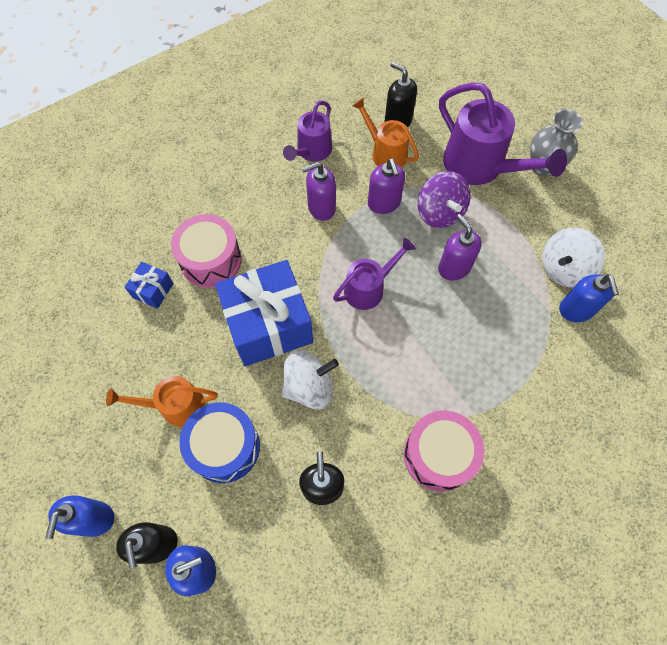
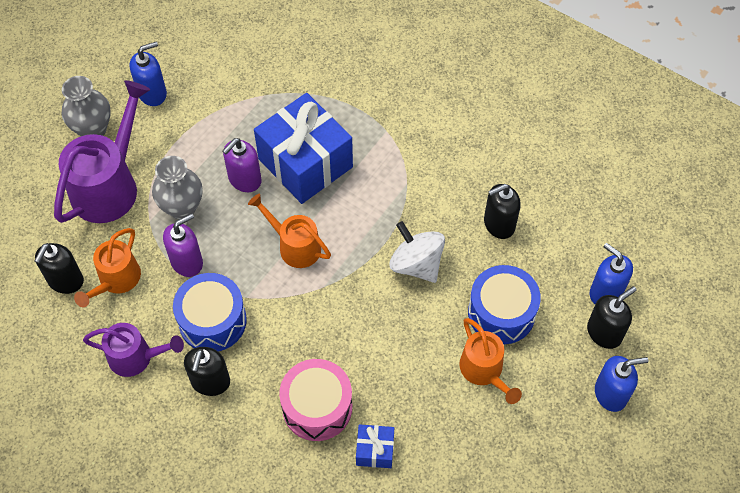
camera: 110 degrees left, 5 degrees down
(268, 193) = (210, 382): none -> black soap dispenser
(268, 325) = (369, 321): blue gift -> blue gift (305, 163)
(321, 208) = (212, 321): purple soap dispenser -> blue drum
(369, 288) = (294, 246): purple watering can -> orange watering can
(438, 455) = (433, 148): pink drum -> none
(439, 213) = (182, 208): purple spinning top -> grey vase
(563, 269) = (214, 92): white spinning top -> none
(576, 310) = (255, 76): blue soap dispenser -> blue soap dispenser (152, 93)

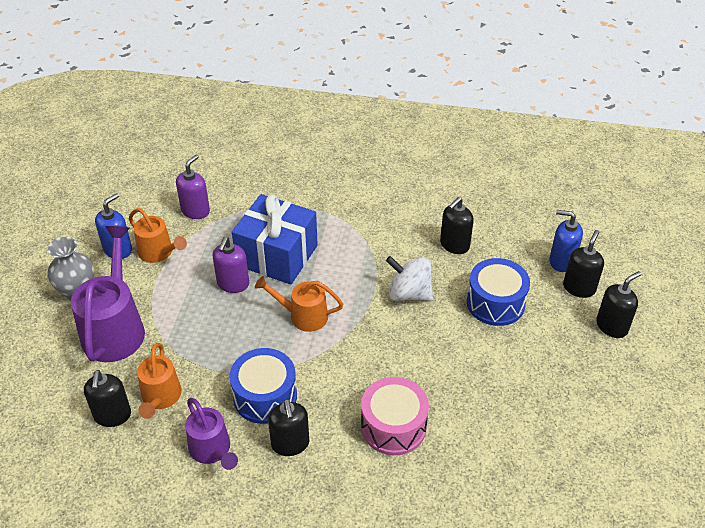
camera: 25 degrees left, 15 degrees down
(137, 357) = (212, 451): purple watering can -> purple watering can turned 75 degrees clockwise
(182, 208) = (190, 322): grey vase -> none
(187, 262) = (217, 360): purple soap dispenser -> purple soap dispenser (195, 211)
(375, 450) = (461, 439): blue gift -> none
(484, 371) = (509, 348): orange watering can -> orange watering can (159, 253)
(611, 393) = (612, 326): blue soap dispenser -> black soap dispenser

